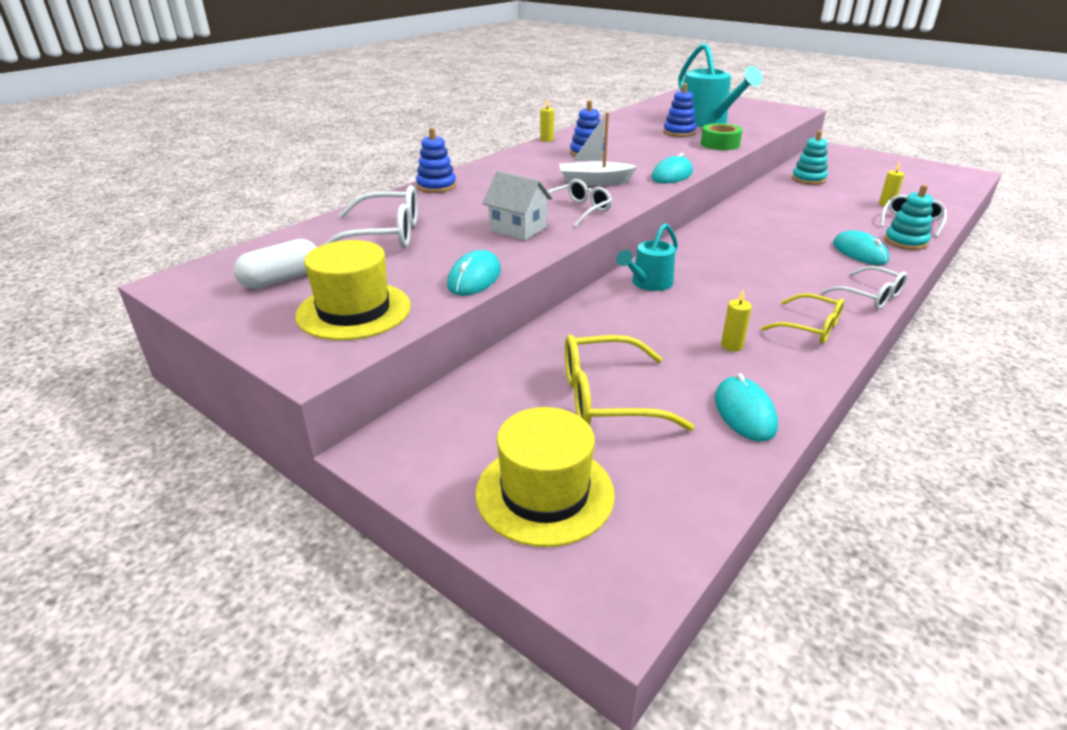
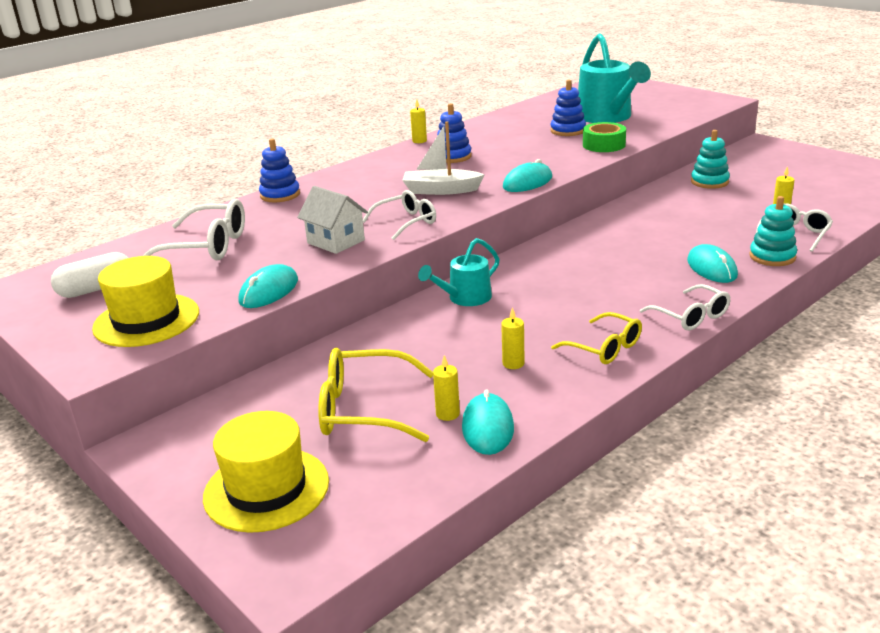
camera: 10 degrees right, 5 degrees down
(696, 400) = (447, 414): none -> yellow candle

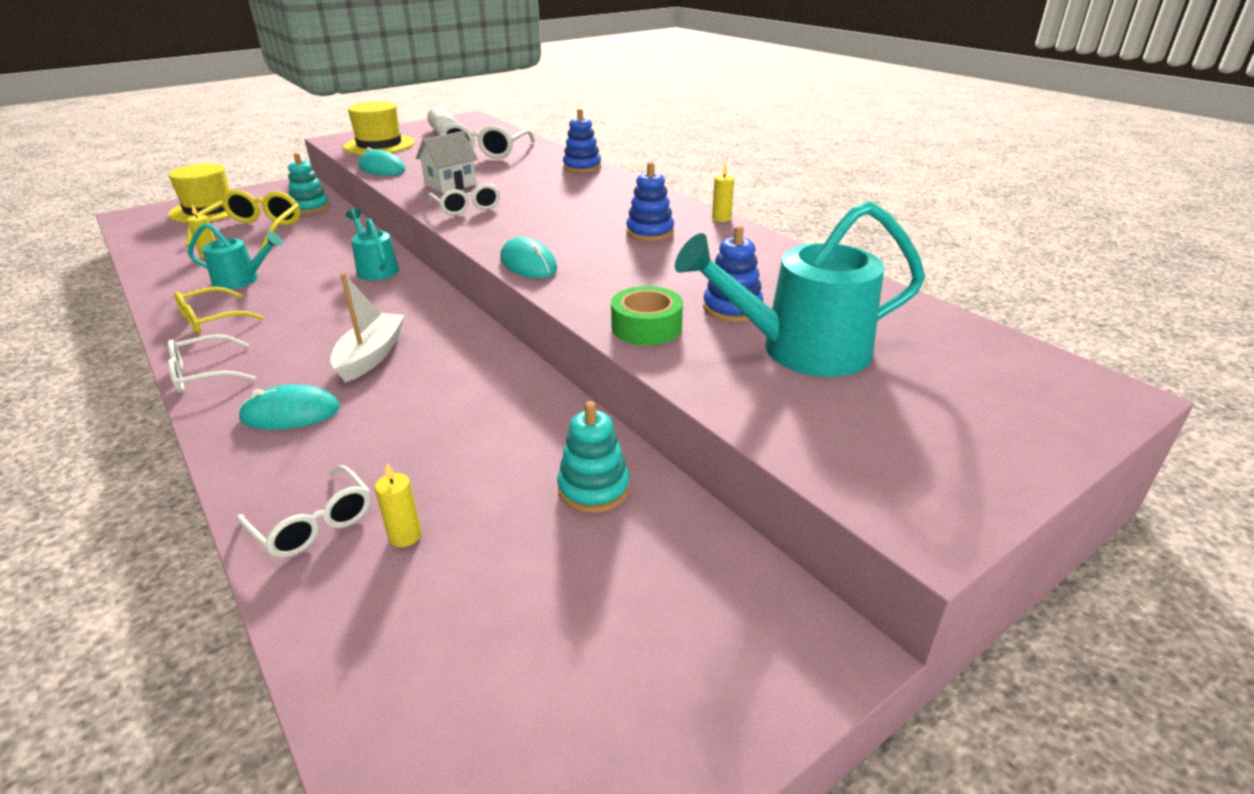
camera: 95 degrees right, 5 degrees up
(441, 190) = (540, 223): white boat -> white boat (371, 356)
(487, 427) = (174, 266): turquoise mouse -> none
(513, 363) = (242, 280): yellow candle -> turquoise watering can
(772, 257) = (267, 474): turquoise stacking toy -> turquoise stacking toy (310, 207)

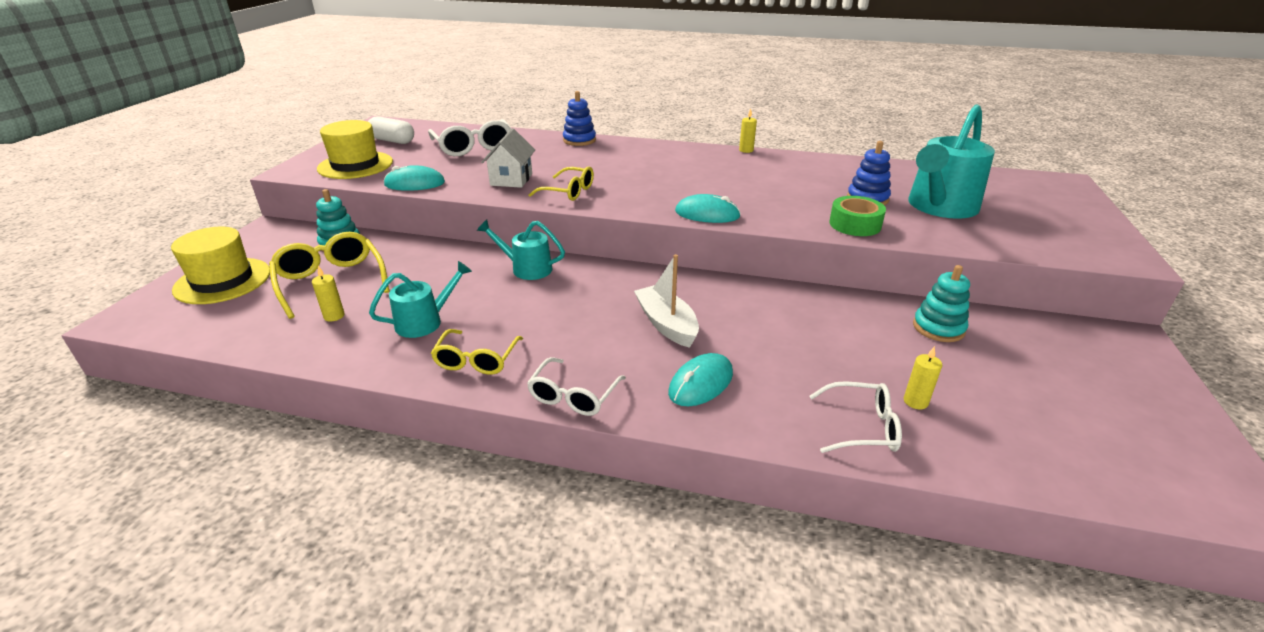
camera: 40 degrees left, 0 degrees up
(467, 207) = (569, 192): white glasses -> yellow glasses
(650, 232) = (728, 171): blue stacking toy -> none

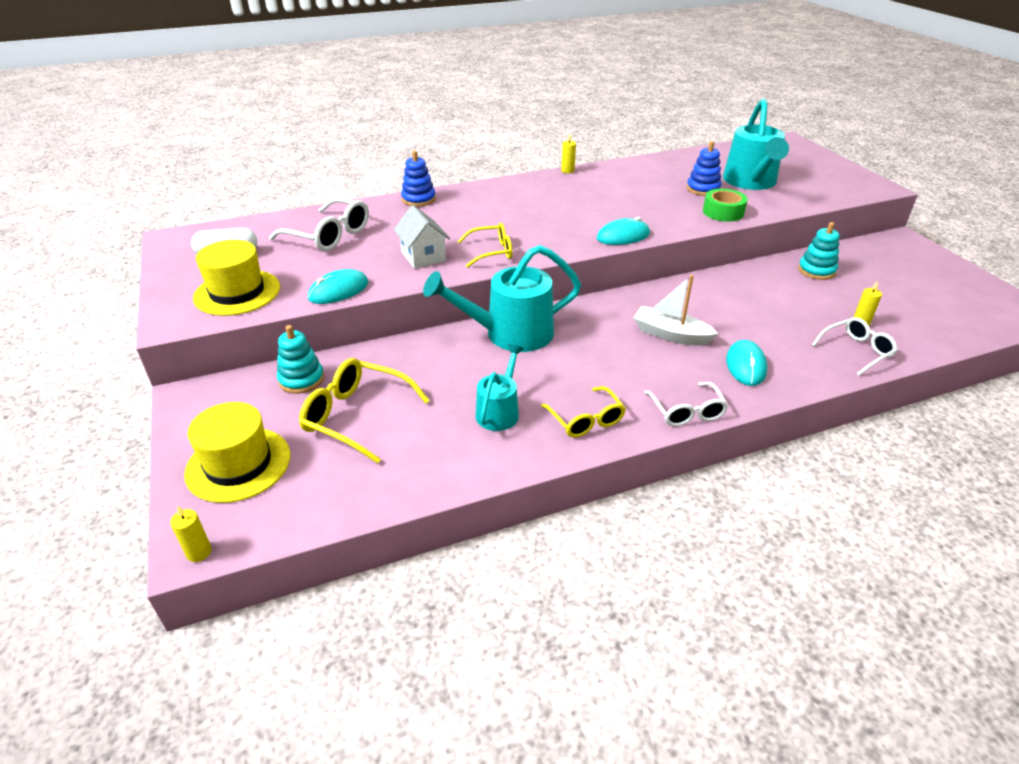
camera: 35 degrees left, 5 degrees up
(334, 316) = (413, 442): yellow candle -> yellow candle (199, 552)
(526, 268) = (509, 334): turquoise watering can -> turquoise watering can, size x1.77

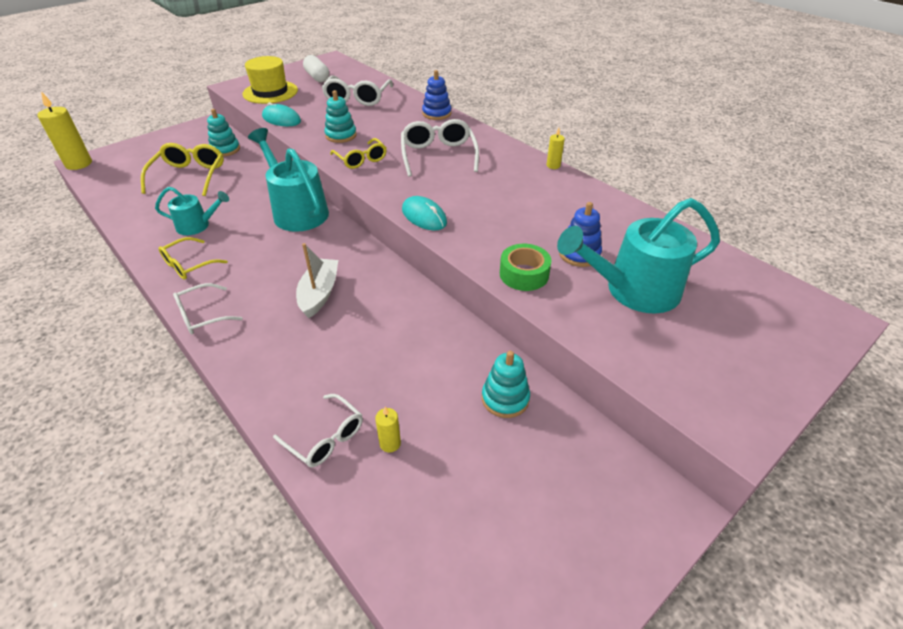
camera: 70 degrees right, 5 degrees up
(199, 552) = (78, 164): yellow candle -> yellow candle, size x2.00
(238, 464) = (145, 154): yellow hat -> none
(423, 256) = (341, 135): white house -> turquoise stacking toy
(512, 213) = (438, 155): none -> white glasses
(746, 365) = (278, 347): turquoise mouse -> none

